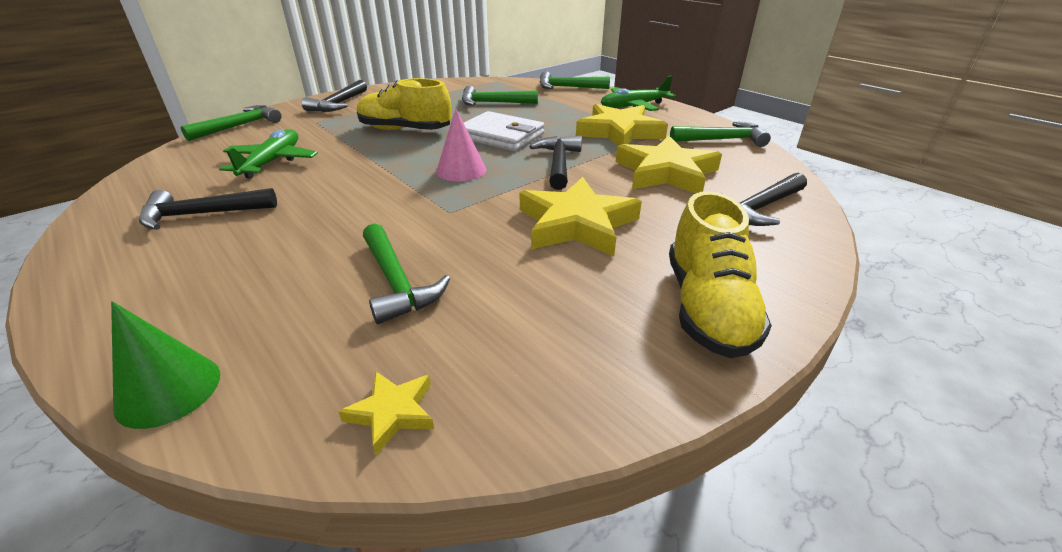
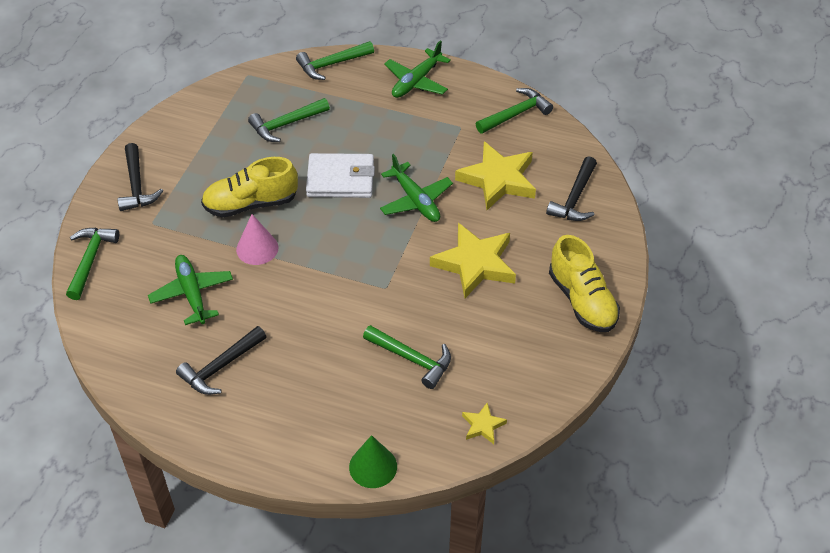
camera: 30 degrees left, 15 degrees up
(461, 170) = (351, 239): pink cone -> pink cone (257, 248)
(558, 163) = (416, 200): black hammer -> green plane
(619, 132) = (431, 133): yellow star -> none

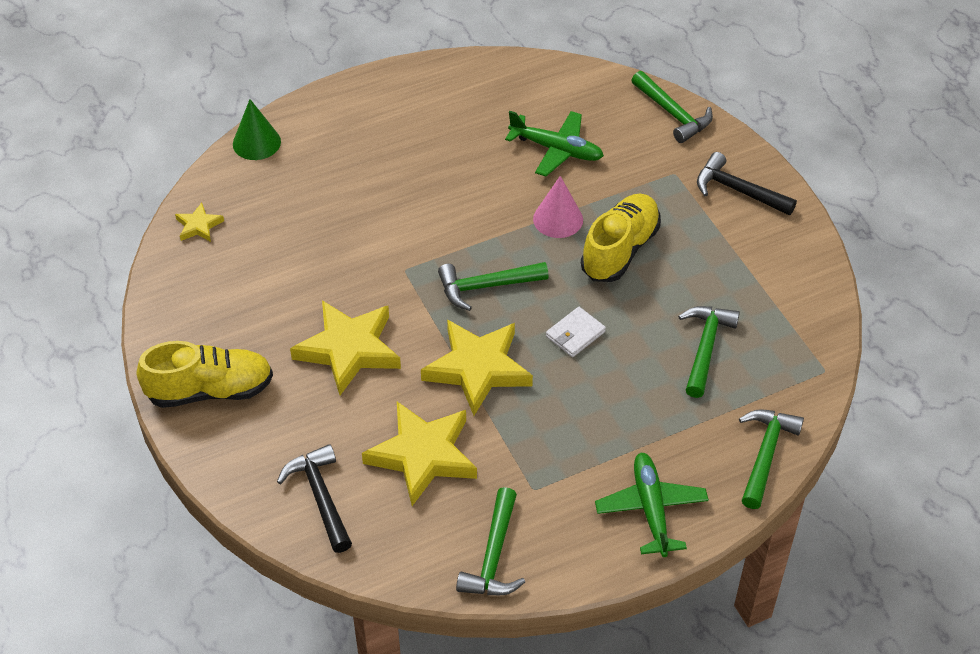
camera: 135 degrees right, 0 degrees up
(220, 367) = (458, 121): black hammer -> none
(340, 179) = (575, 334): white wallet -> white wallet, size x0.56
(412, 359) = (312, 231): green hammer -> green hammer (486, 286)
(416, 200) = (478, 369): green plane -> yellow star
(582, 300) = (210, 390): yellow shoe -> yellow shoe turned 150 degrees clockwise

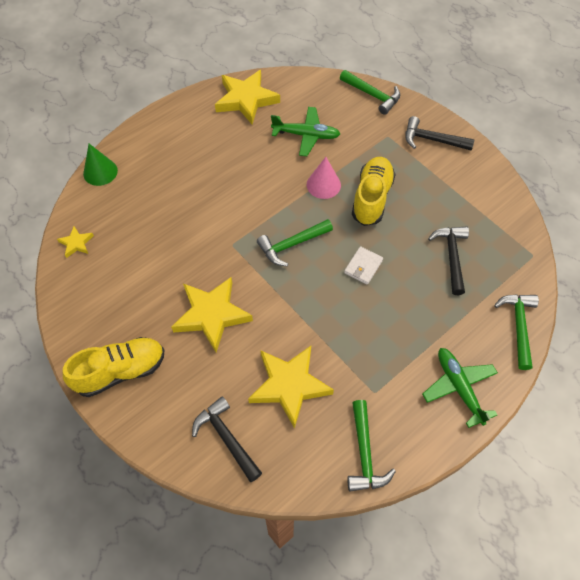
camera: 15 degrees left, 10 degrees up
(478, 369) = (306, 308): yellow star -> yellow star (246, 99)
(705, 347) = (451, 256): green hammer -> black hammer

